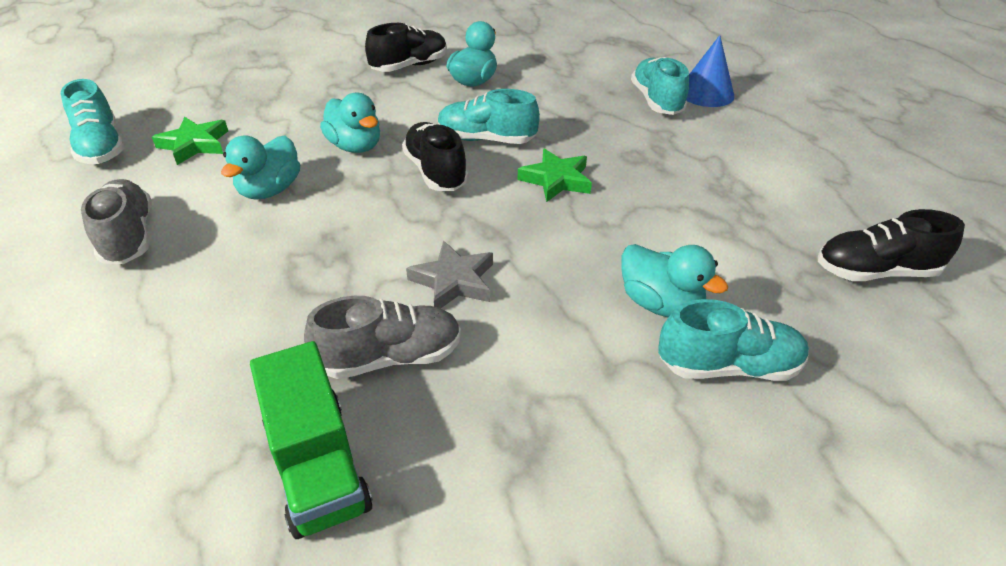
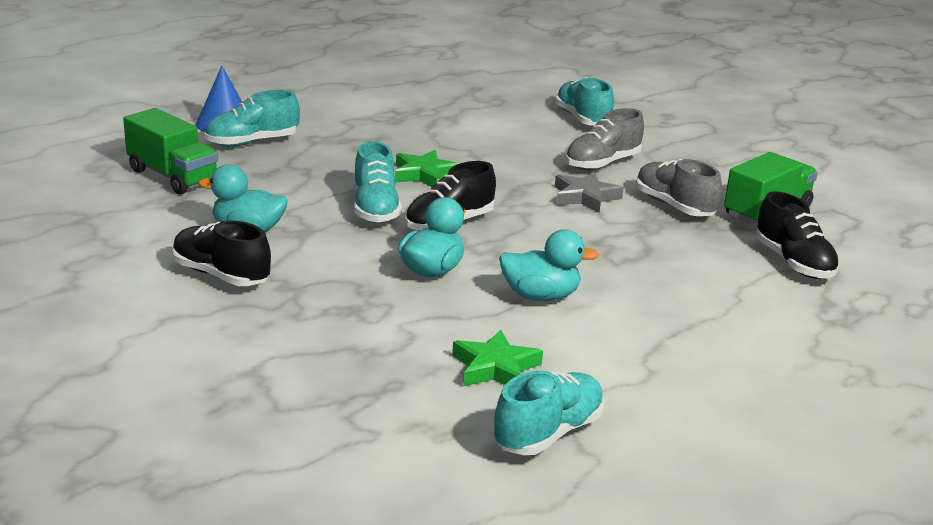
camera: 110 degrees left, 15 degrees down
(128, 237) = (667, 347): grey shoe -> grey shoe (602, 163)
(587, 63) = (173, 176): none -> green truck
(660, 303) = (545, 135): turquoise duck -> none
(875, 272) = (460, 83): black shoe -> black shoe (793, 263)

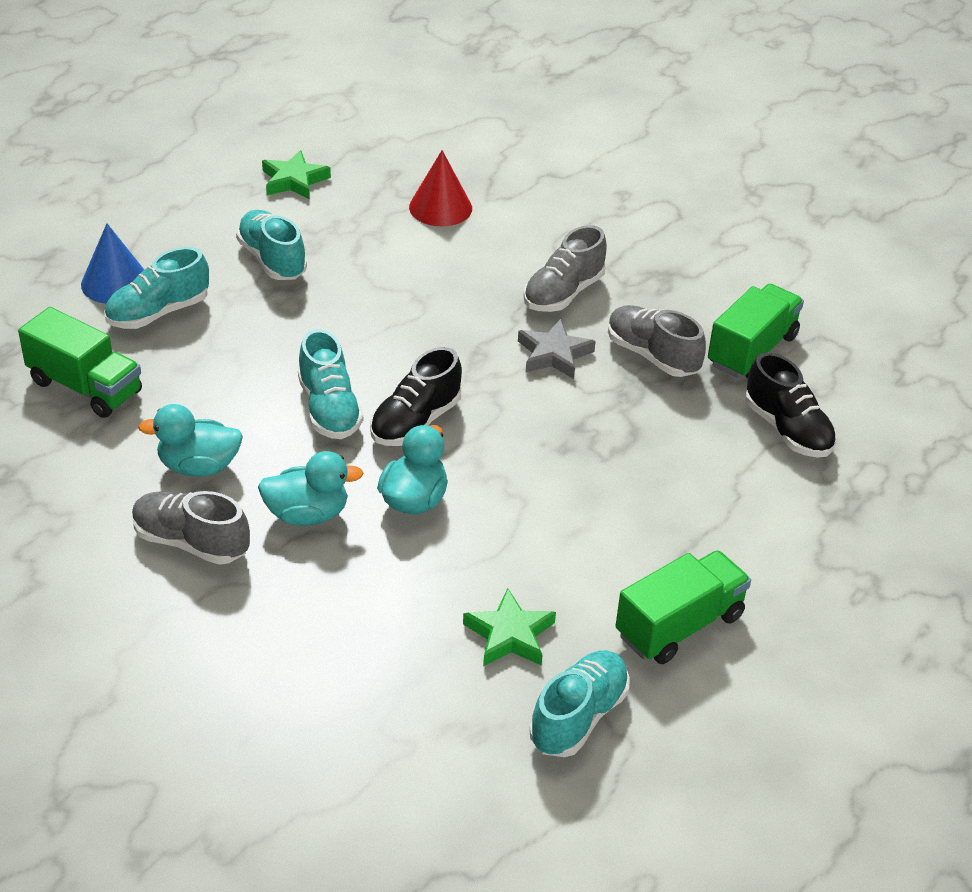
camera: 10 degrees left, 15 degrees up
(221, 275) = (191, 542): black shoe -> grey shoe
(424, 174) = (369, 341): green star -> green star (294, 180)
(509, 109) = (440, 207): none -> red cone
(540, 296) = (535, 522): turquoise duck -> turquoise duck (307, 514)
(582, 119) = (527, 215): turquoise shoe -> turquoise shoe (272, 260)
(665, 380) = (679, 625): none -> green truck

